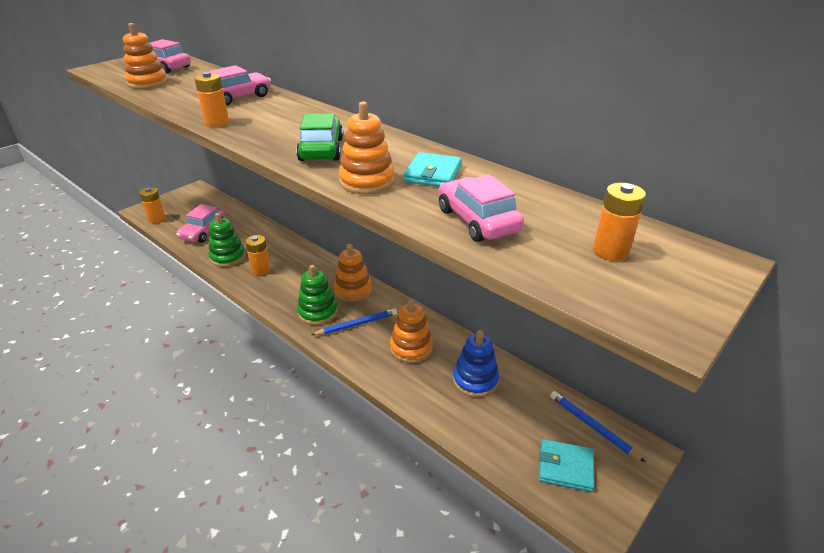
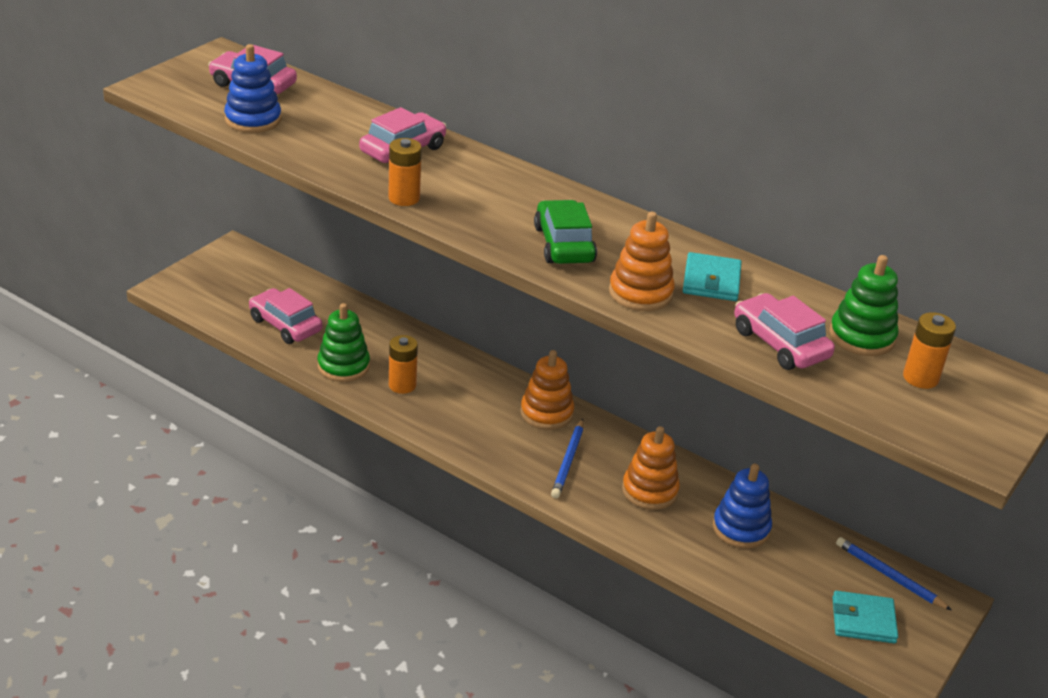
camera: 10 degrees left, 0 degrees up
(147, 83) = (253, 120): orange stacking toy -> blue stacking toy
(157, 219) = (199, 303): orange battery -> none
(203, 232) = (285, 325): pink car -> pink car turned 120 degrees clockwise
(318, 312) = (509, 446): green stacking toy -> green stacking toy (862, 337)
(357, 324) = (568, 461): blue pencil -> blue pencil turned 135 degrees clockwise

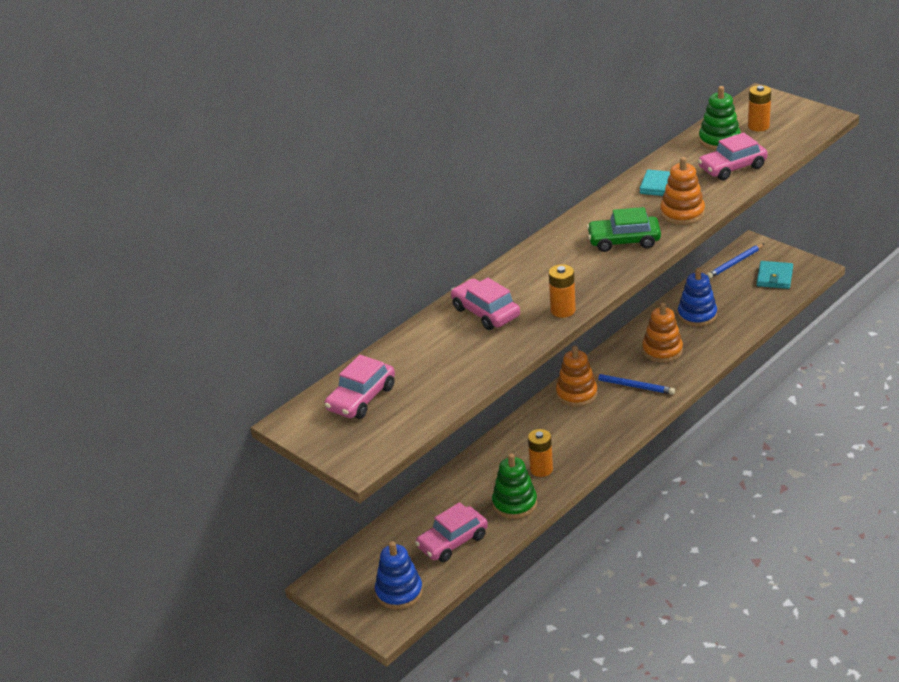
camera: 75 degrees left, 0 degrees up
(253, 120) = (430, 394): blue stacking toy -> blue stacking toy (399, 592)

